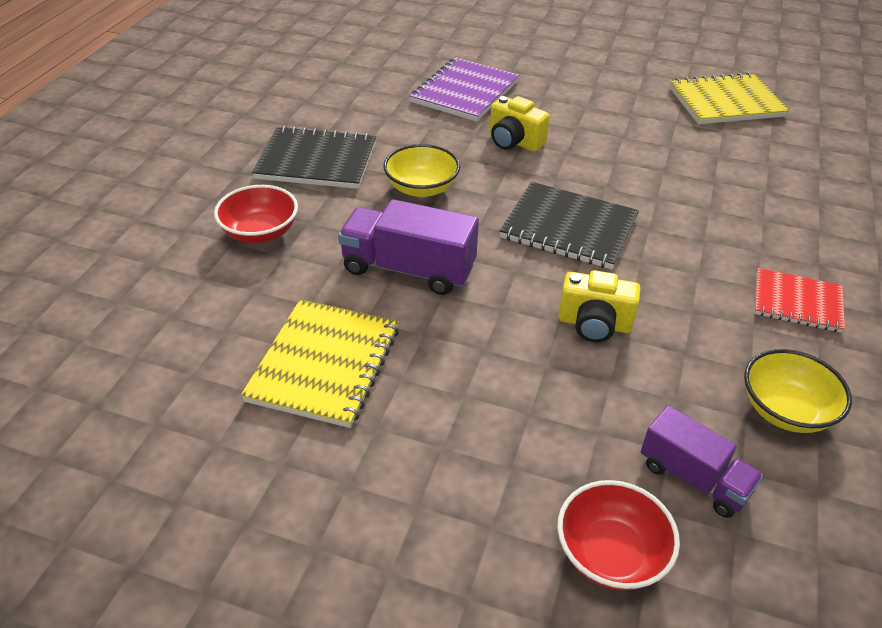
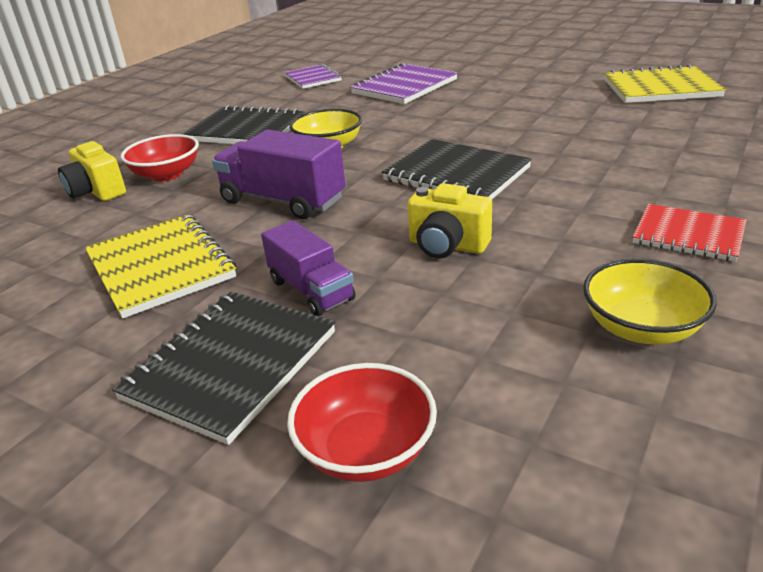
camera: 15 degrees right, 10 degrees down
(325, 364) = (161, 267): yellow notebook -> yellow notebook turned 60 degrees counterclockwise
(354, 74) = (313, 78): none -> purple notebook
(455, 478) = (231, 365): none -> black notebook
(514, 142) = (433, 117): yellow camera -> yellow camera (97, 191)
(693, 478) = (501, 384): purple truck -> purple truck (311, 290)

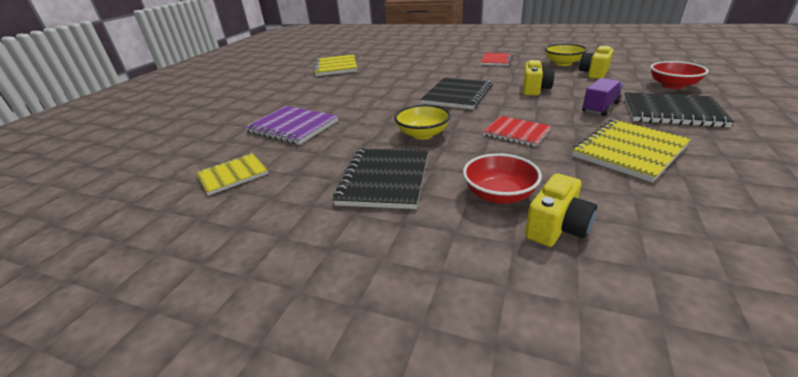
camera: 100 degrees left, 0 degrees up
(283, 201) = (516, 132): purple truck -> red notebook
(313, 78) = (233, 175): purple notebook -> yellow notebook
(526, 352) = (594, 73): none -> yellow camera

